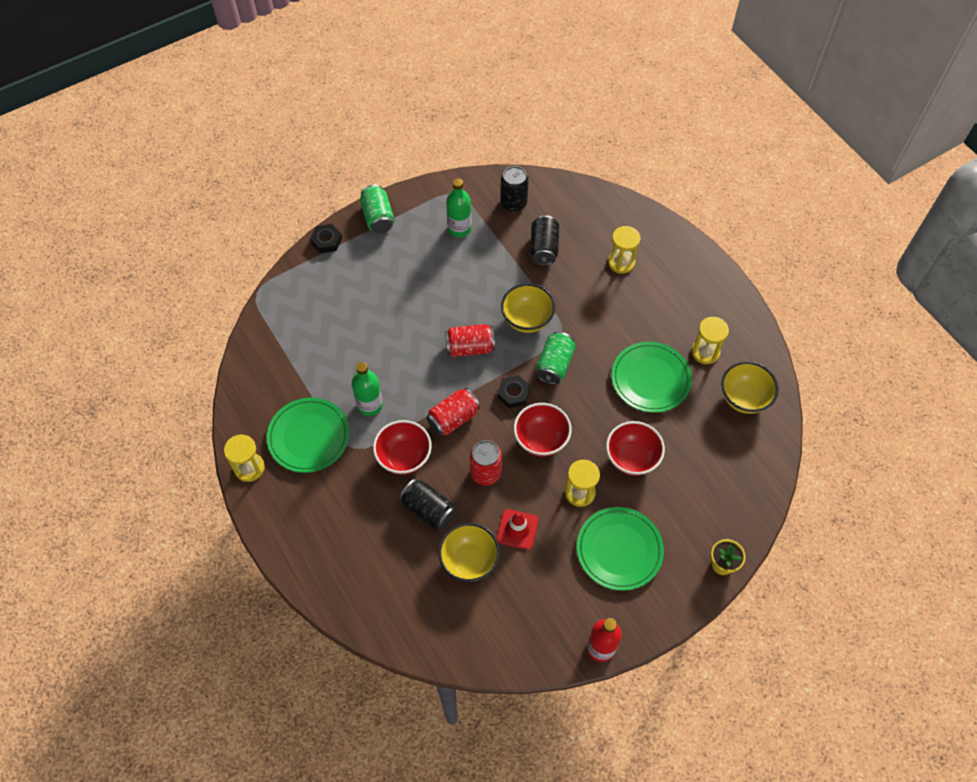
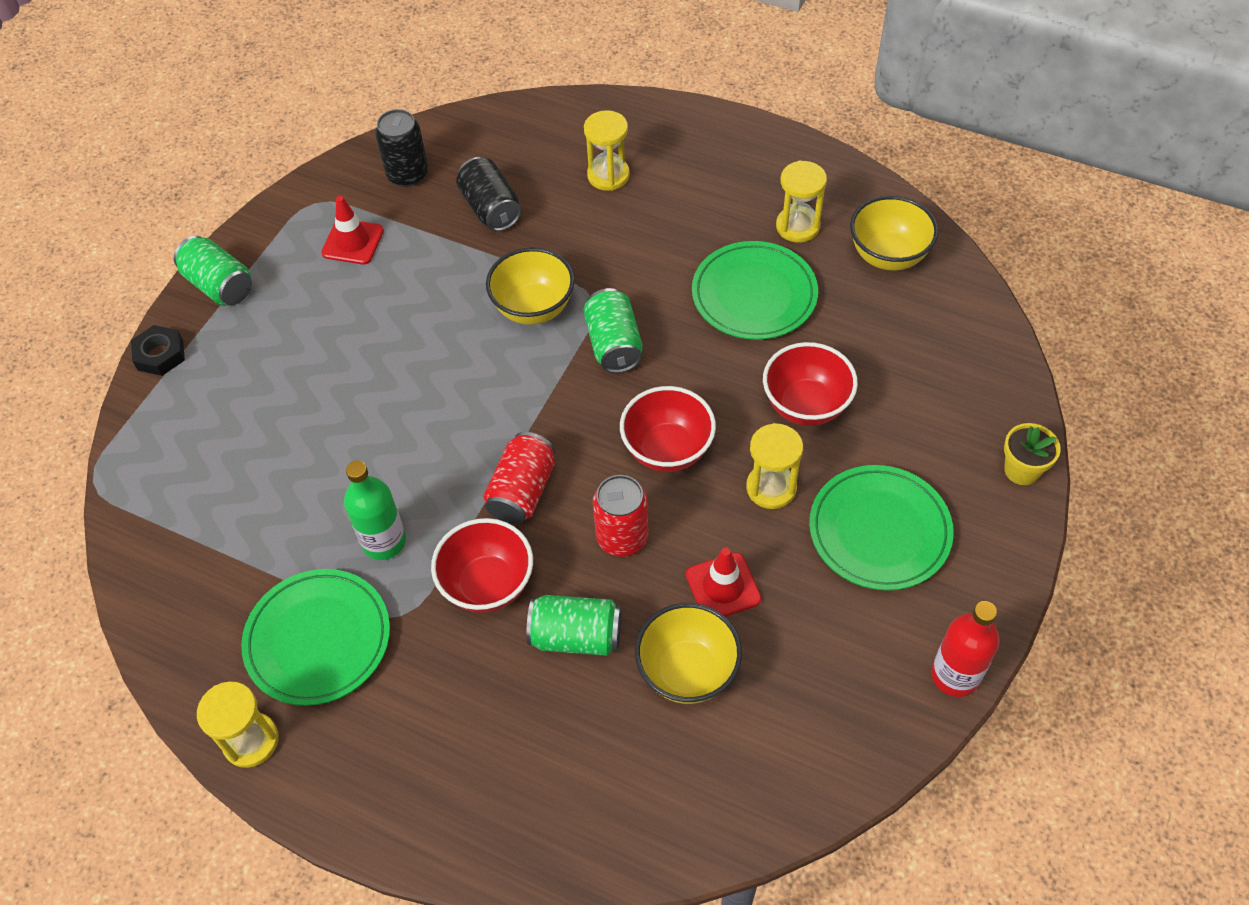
camera: 30 degrees left, 5 degrees down
(428, 510) = (576, 636): black can -> green can
(459, 228) = (353, 242): green bottle -> red traffic cone
(470, 347) = (478, 385): red can -> none
(513, 393) = (584, 411): black nut -> none

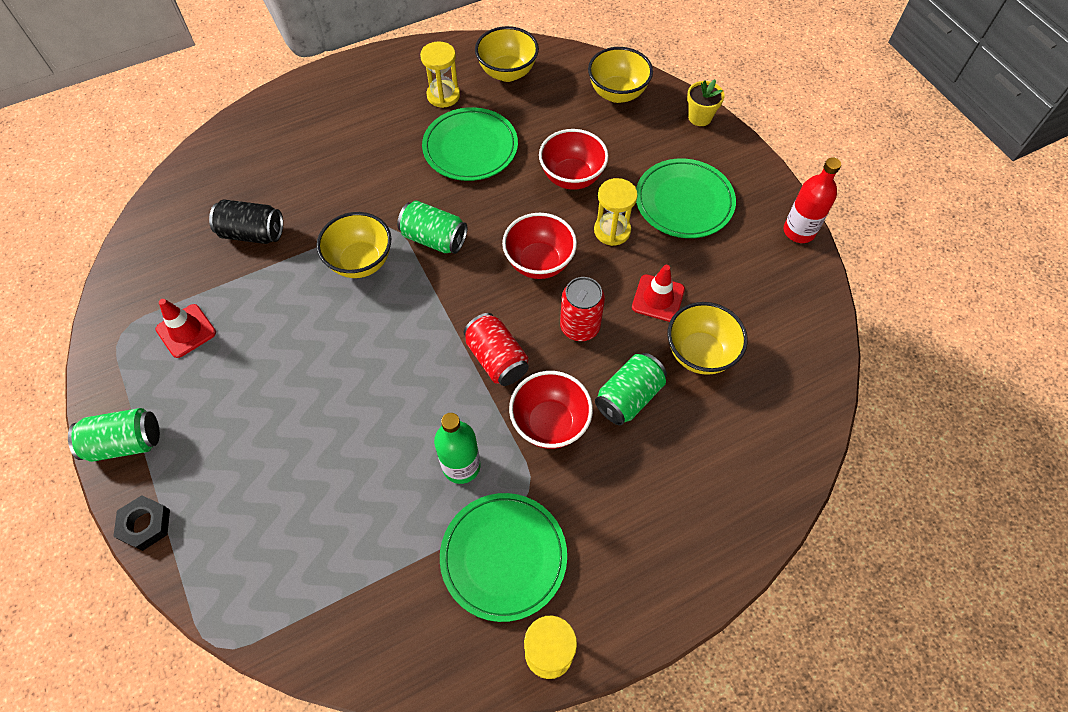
camera: 55 degrees left, 5 degrees up
(408, 174) = (165, 261): black can -> none
(608, 175) = (299, 155): yellow hourglass -> none
(968, 370) = (617, 93): none -> yellow bowl

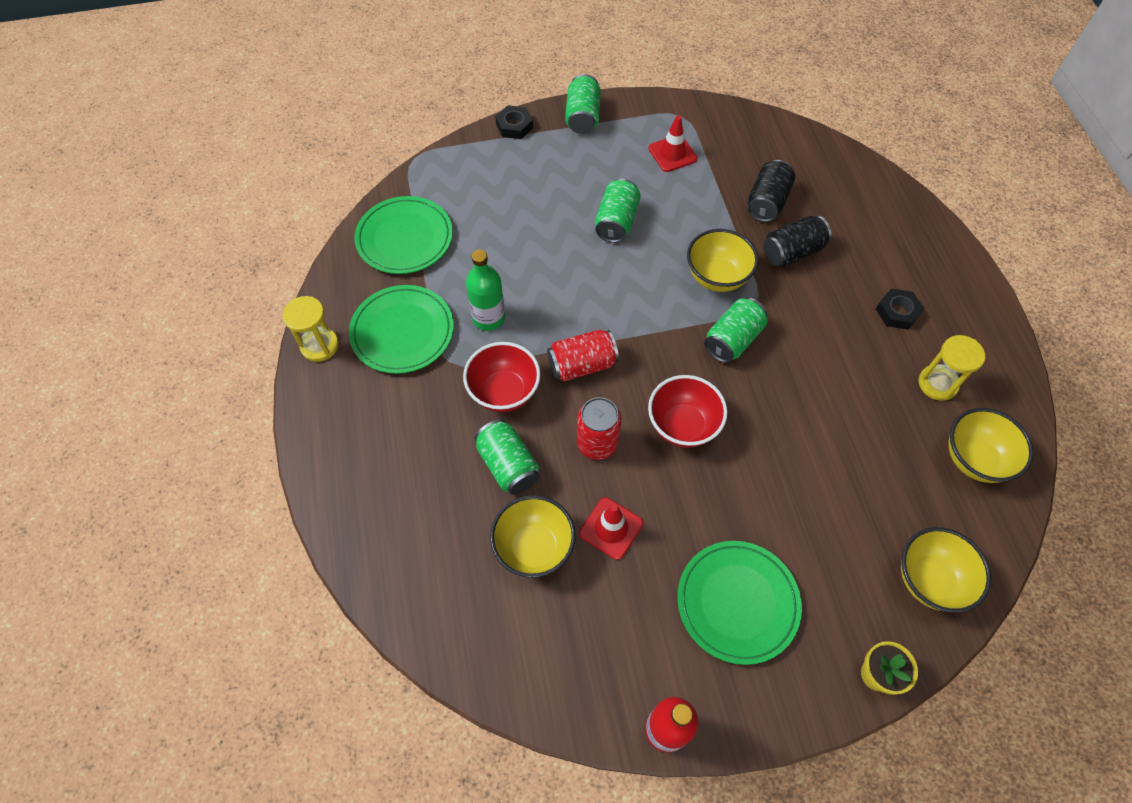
camera: 105 degrees right, 0 degrees up
(299, 367) = (616, 222): none -> green can
(317, 205) = (792, 252): none -> black can
(374, 124) = (897, 312): none -> black nut
(470, 148) = (852, 395): green plate -> green plate (405, 238)
(572, 177) = (794, 488): red bowl -> none
(612, 231) = (710, 508): yellow hourglass -> none

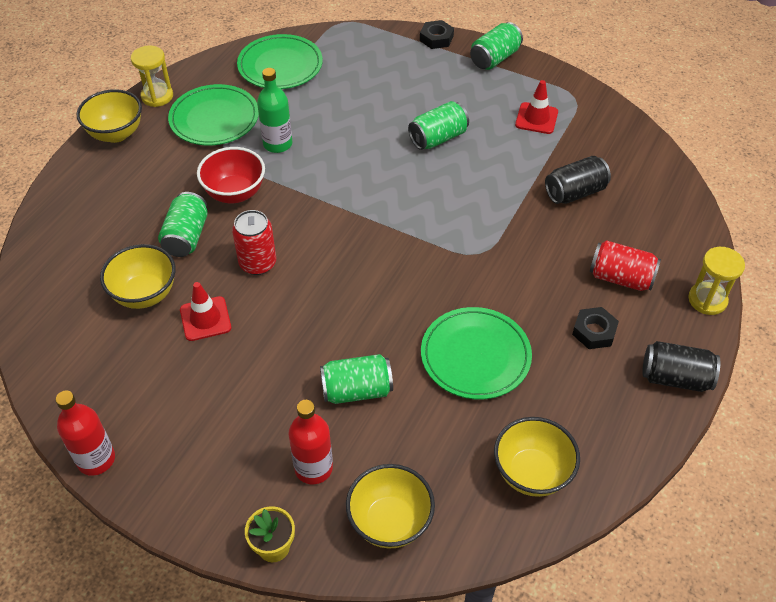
camera: 40 degrees right, 10 degrees down
(582, 365) = (305, 210): red can -> red can (620, 278)
(682, 426) = (329, 293): red bowl -> none
(716, 277) = (471, 217): yellow bowl -> yellow bowl (116, 134)
(732, 340) = (433, 264): green can -> green can (357, 390)
(737, 602) = (233, 425): green plate -> green plate (475, 356)
(792, 252) = (554, 237): black can -> black can (675, 378)
(834, 585) = (313, 468): none -> red bottle
(937, 384) = (566, 402): yellow hourglass -> yellow hourglass (707, 300)

